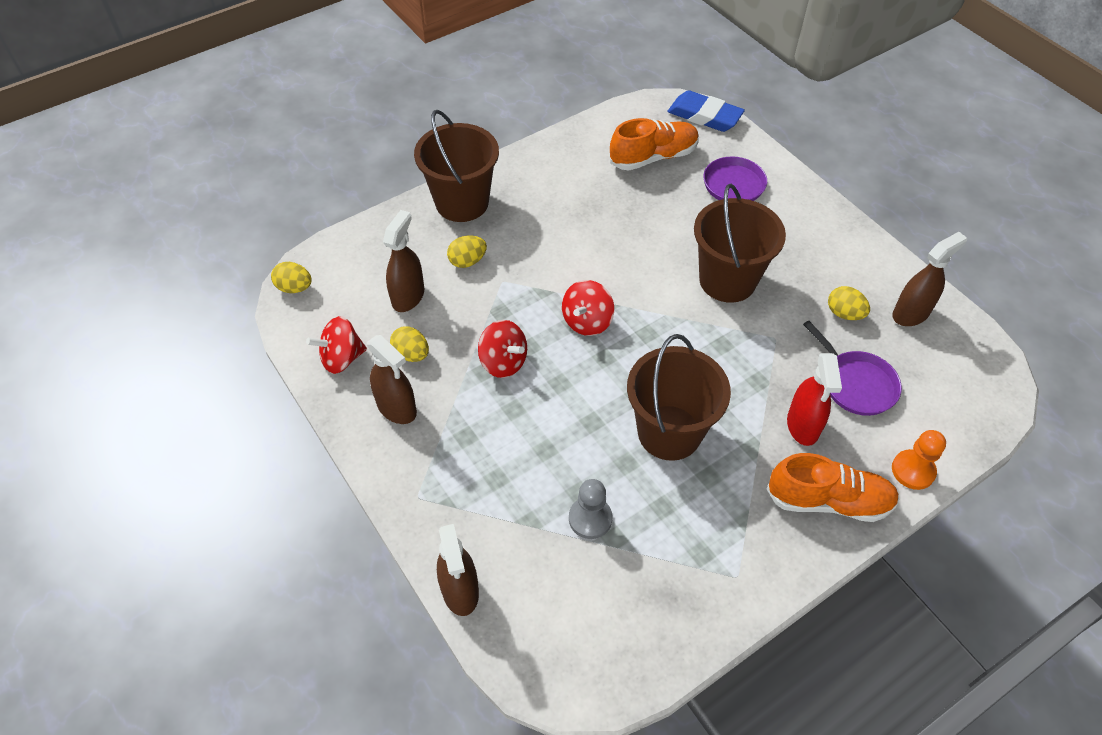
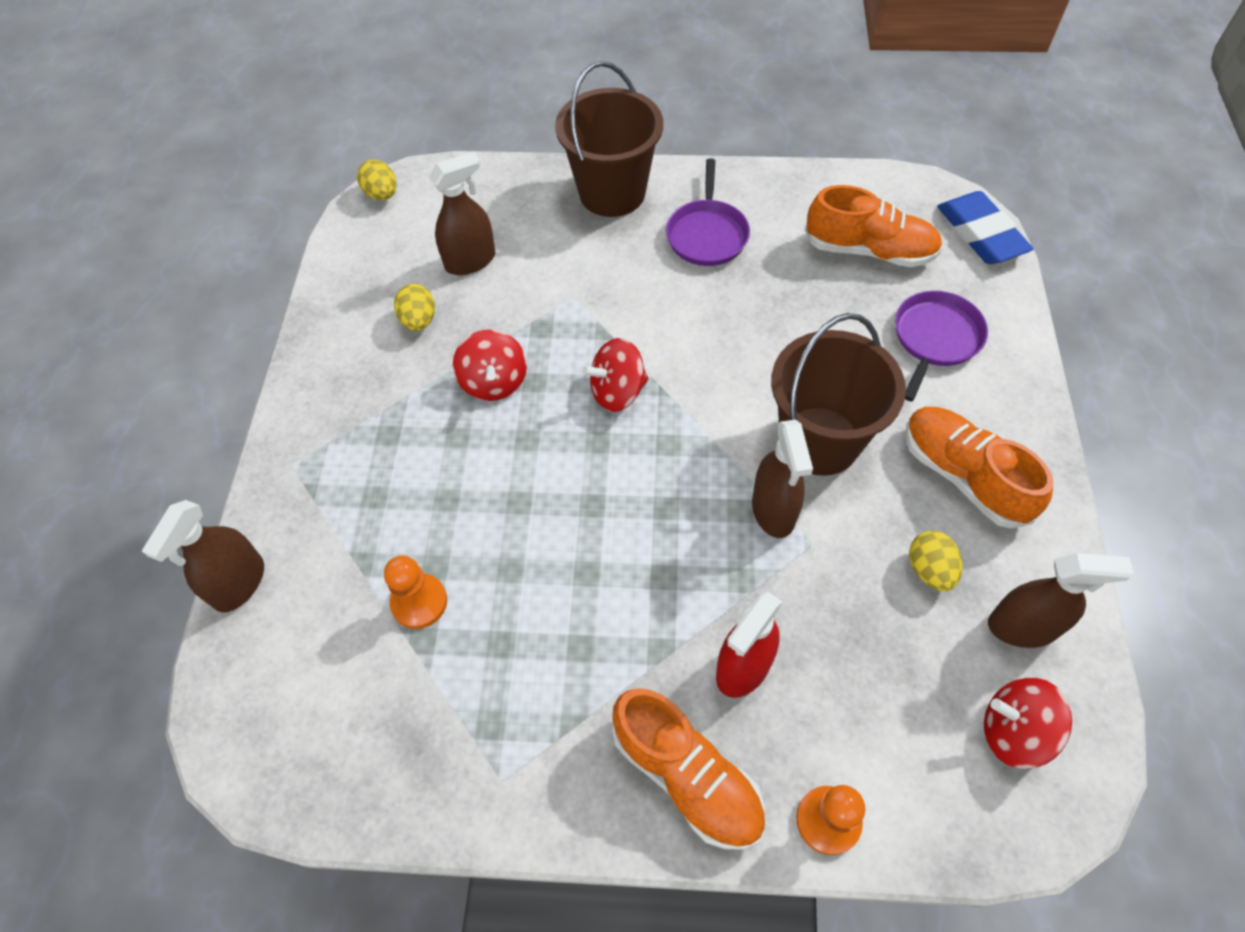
camera: 40 degrees right, 5 degrees up
(342, 358) = (357, 287): red spinning top -> red spinning top (1013, 731)
(397, 408) = (356, 365): brown spray bottle -> brown spray bottle (773, 510)
(467, 261) = (559, 257): yellow egg -> none
(590, 518) = (419, 602): grey pawn -> orange pawn
(669, 432) = (586, 569): brown bucket -> none
(816, 254) = (963, 476): none -> orange shoe
(856, 384) = (859, 664): purple pan -> purple pan (707, 234)

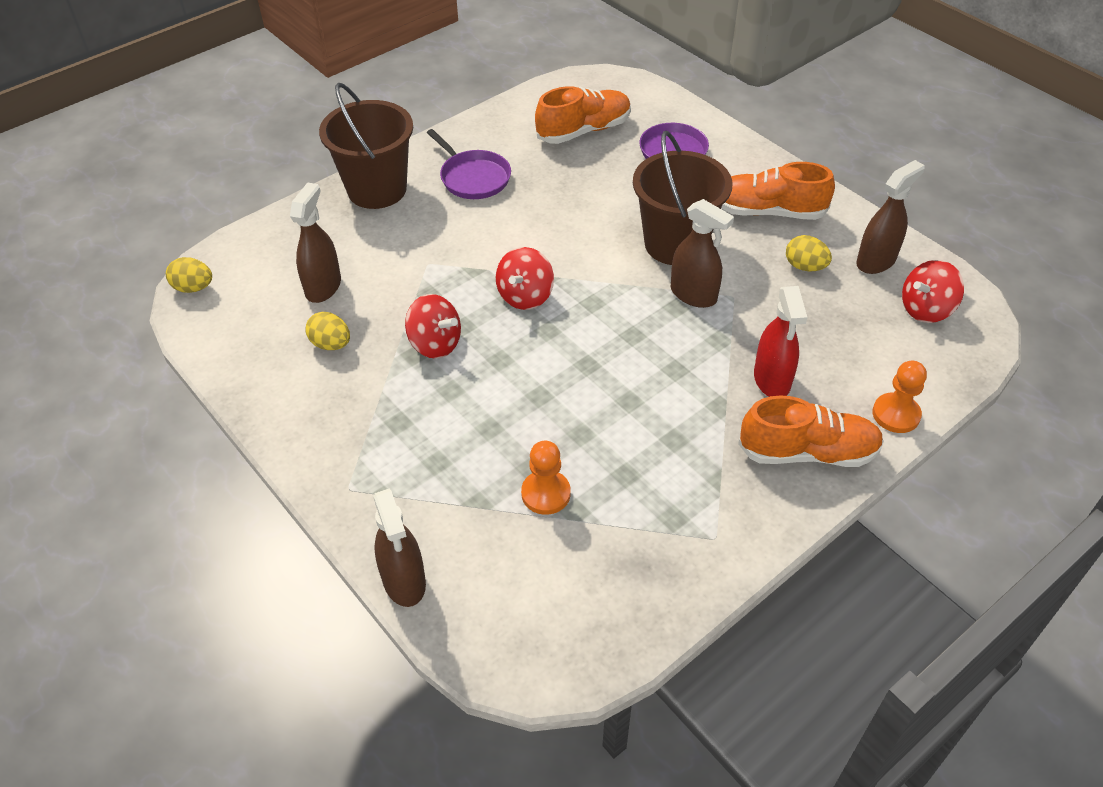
camera: 45 degrees left, 10 degrees down
(981, 233) = (635, 87): blue eraser -> none

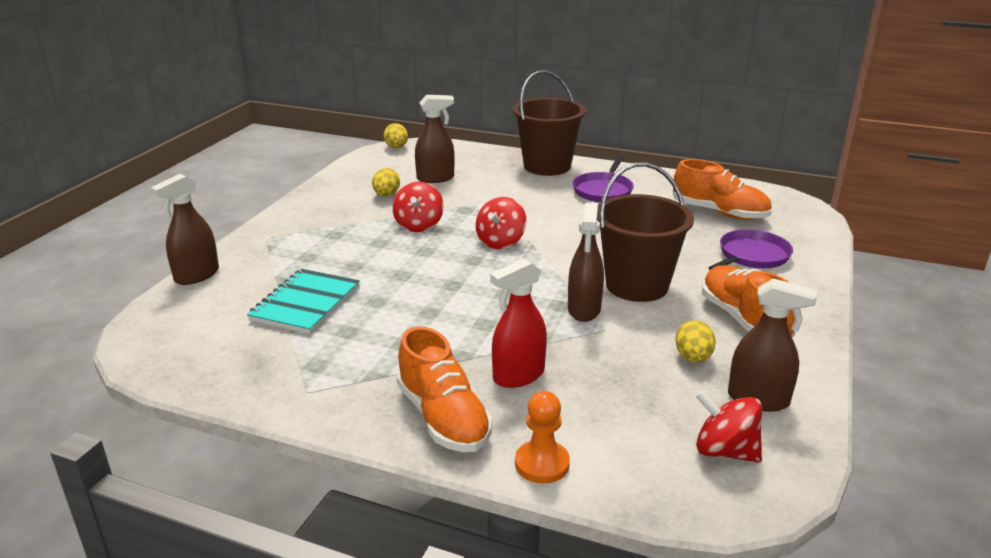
camera: 60 degrees right, 20 degrees down
(525, 296) = (501, 242): red spinning top -> red spinning top turned 60 degrees counterclockwise
(546, 494) = (306, 304): orange pawn -> turquoise notebook

